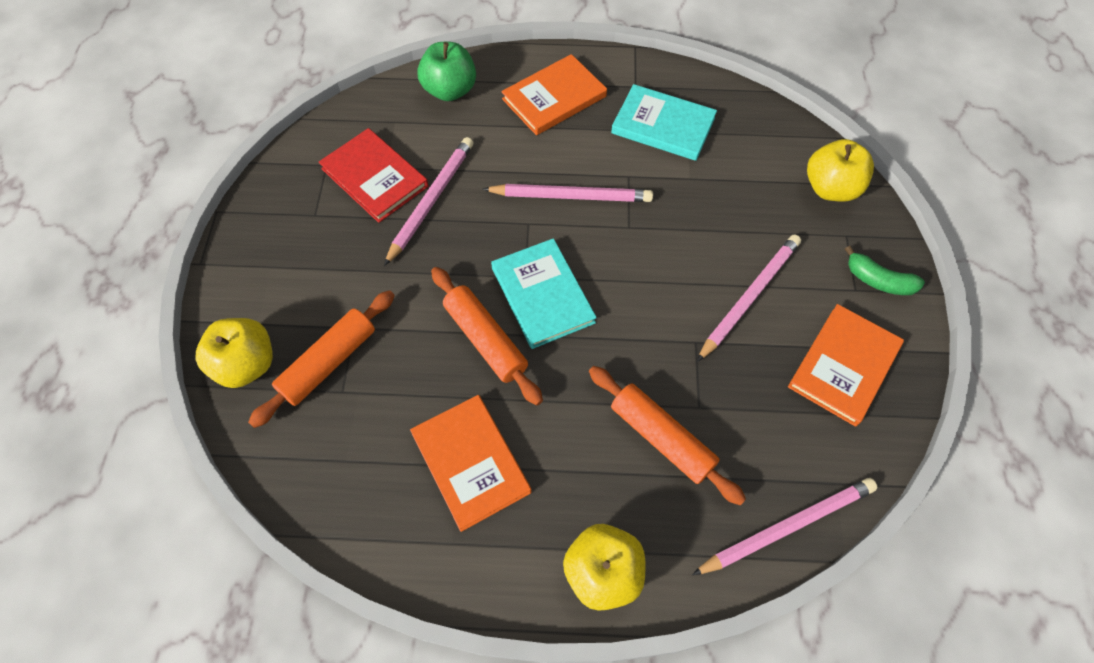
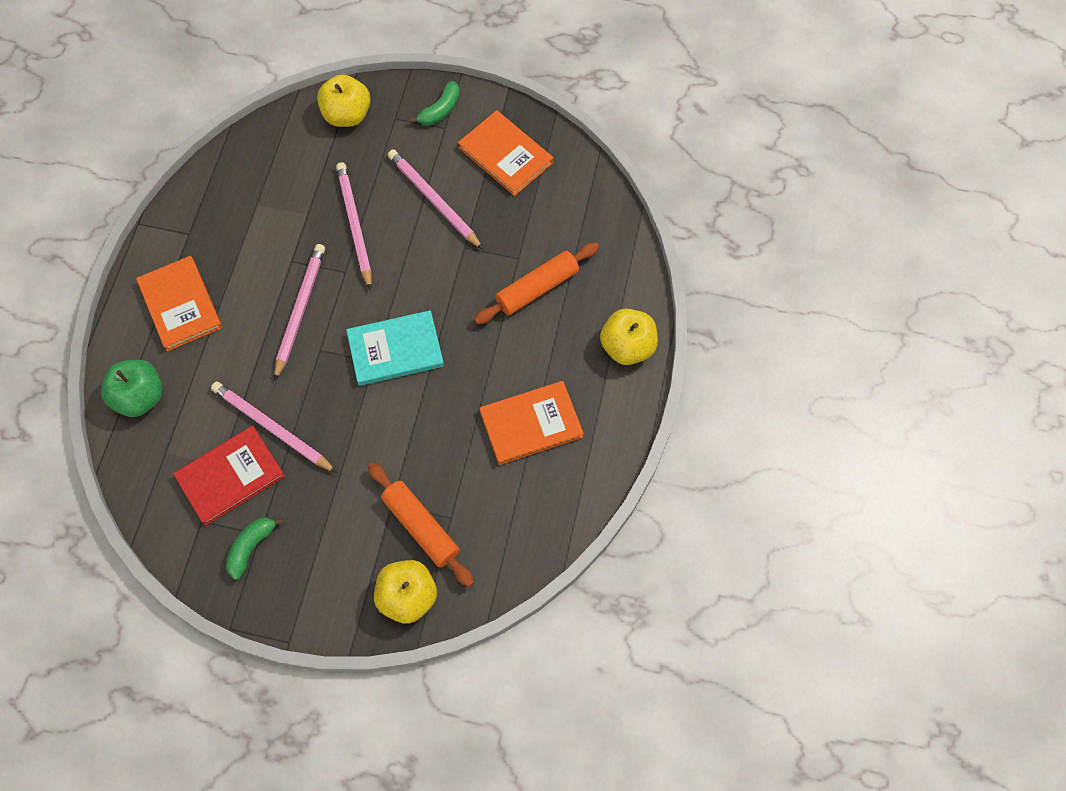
camera: 80 degrees left, 5 degrees up
(300, 211) = (251, 547): none -> green banana
(486, 340) = (427, 399): orange rolling pin -> none
(663, 126) = (243, 221): turquoise book -> none
(786, 526) = (615, 225): pink pencil -> pink pencil (354, 225)

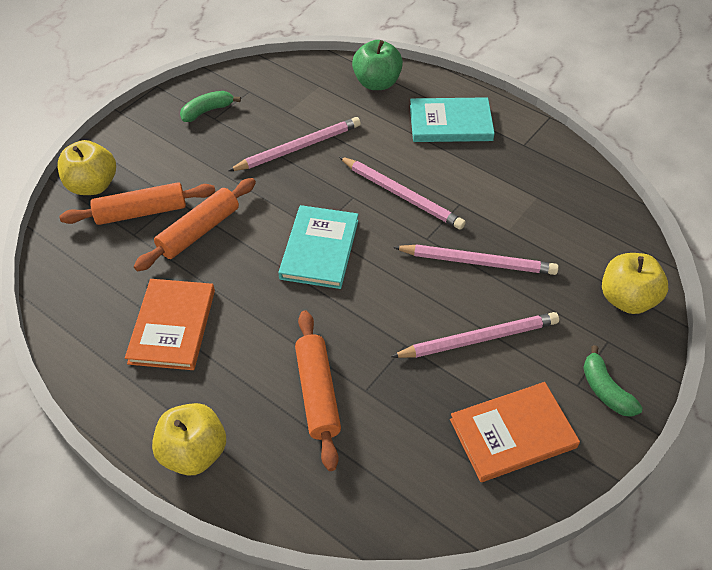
camera: 115 degrees right, 15 degrees down
(181, 305) = (450, 123): orange book -> turquoise book
(230, 476) = (274, 114): red book -> none
(251, 547) = (207, 111): green banana -> green banana turned 90 degrees counterclockwise
(420, 461) = (199, 231): none -> orange rolling pin

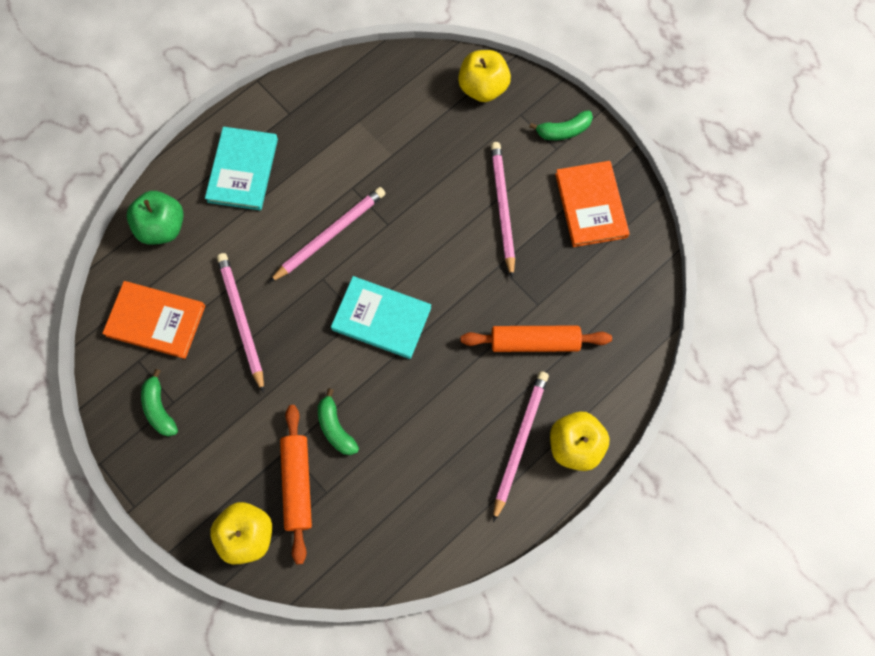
camera: 80 degrees left, 20 degrees up
(172, 326) = (446, 458): orange book -> orange book (156, 320)
(199, 231) = (335, 428): orange rolling pin -> green banana
(477, 262) = (422, 189): pink pencil -> pink pencil (519, 442)

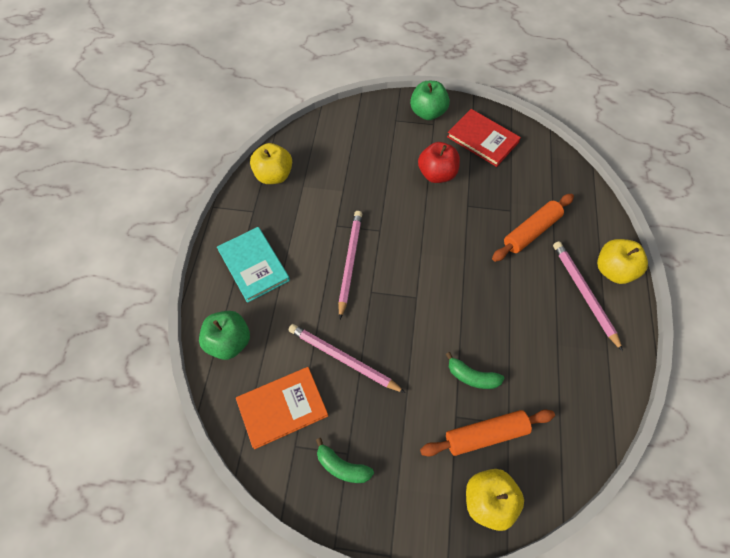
camera: 40 degrees left, 10 degrees down
(297, 484) = (485, 434): orange rolling pin -> orange rolling pin turned 60 degrees counterclockwise
(381, 319) = (432, 287): turquoise book -> none
(483, 88) = (360, 120): yellow apple -> yellow apple (274, 175)
(502, 208) = (437, 174): pink pencil -> red apple
(563, 131) = (428, 113): green banana -> green apple
(591, 205) = (482, 139): orange book -> red book

